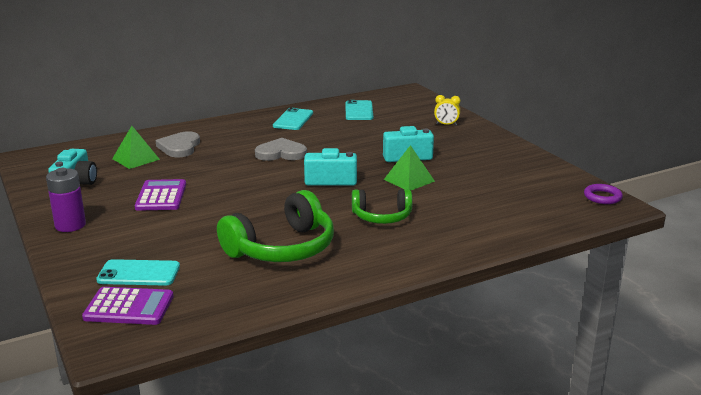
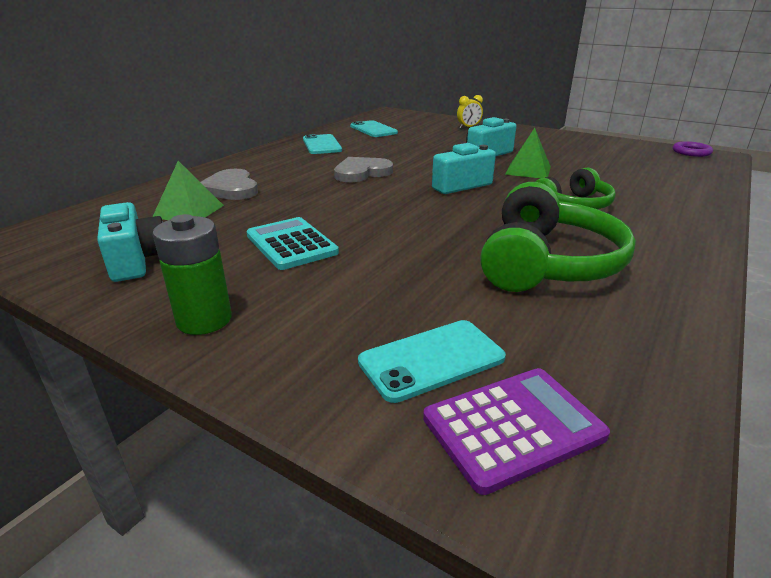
camera: 30 degrees left, 5 degrees up
(70, 225) = (204, 320): purple battery -> green battery
(161, 196) = (291, 244): purple calculator -> turquoise calculator

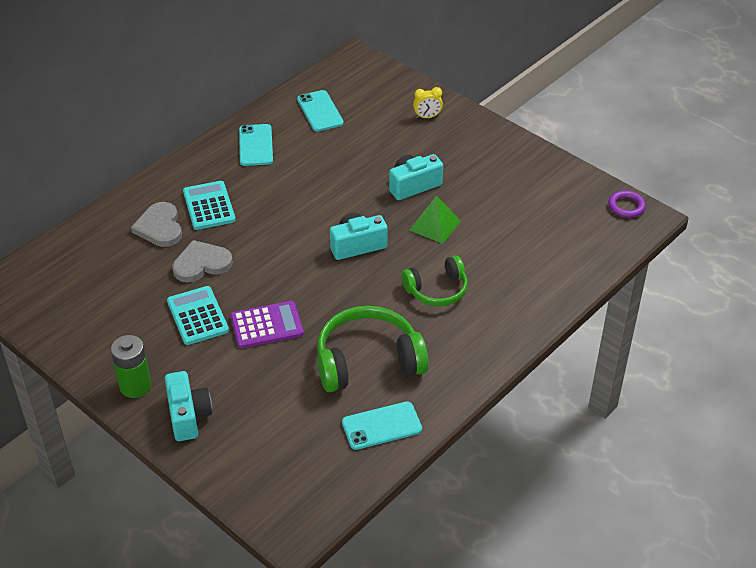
camera: 10 degrees right, 15 degrees up
(136, 260) = (91, 321): turquoise camera -> turquoise camera (188, 416)
(189, 211) = (125, 260): green pyramid -> none
(284, 174) = (209, 206): none -> turquoise calculator
(361, 173) = (279, 211): grey heart -> grey heart (201, 264)
(431, 360) = (255, 434): turquoise phone -> turquoise phone (381, 426)
(513, 427) = (277, 479): purple calculator -> purple calculator (267, 325)
(546, 263) = (368, 361): green headphones -> green headphones turned 135 degrees counterclockwise

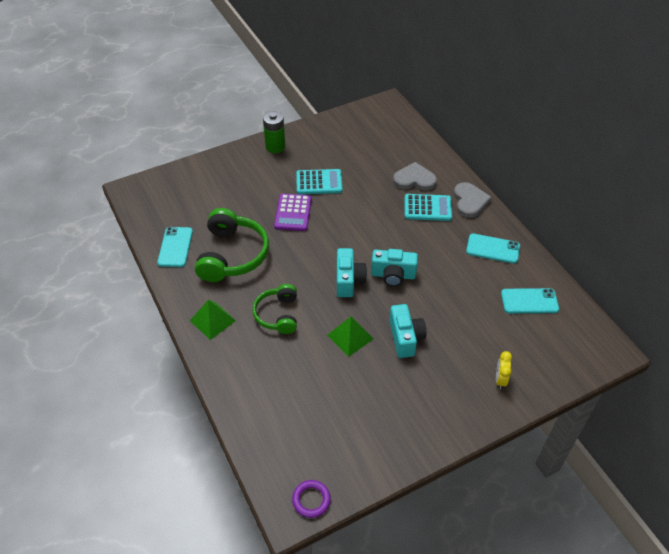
camera: 110 degrees right, 5 degrees up
(188, 416) = (239, 164): turquoise camera -> turquoise camera (393, 275)
(201, 264) = (367, 193): grey heart -> grey heart (469, 201)
(476, 344) = (212, 320): none -> green pyramid

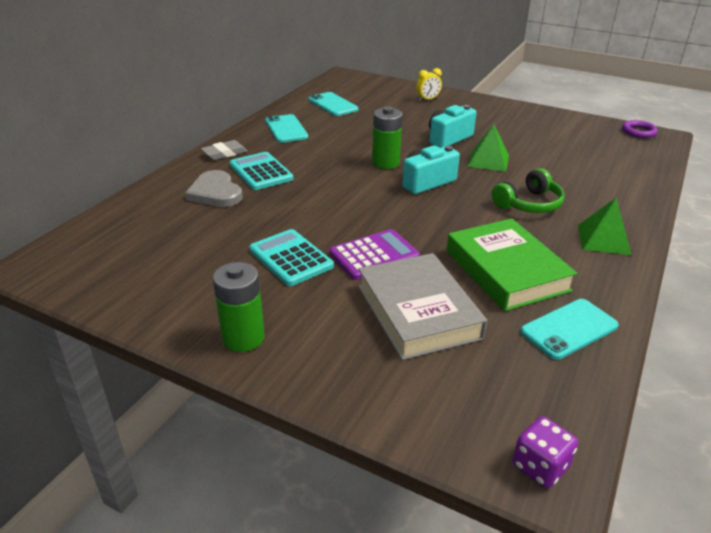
camera: 125 degrees left, 15 degrees down
(137, 190) = (540, 466): none -> purple dice
(232, 255) = (506, 270): green headphones -> green book
(237, 204) = (418, 311): none -> grey book
(393, 275) = (385, 163): turquoise camera -> green battery
(469, 201) = (224, 153): grey heart -> grey eraser

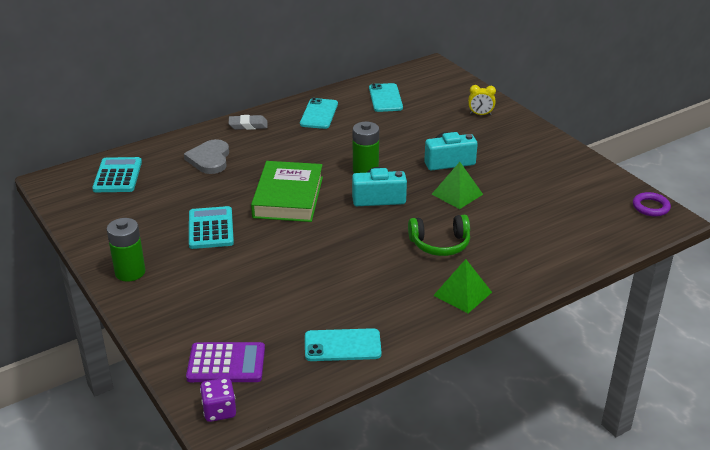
camera: 30 degrees right, 0 degrees up
(261, 172) = (259, 150): turquoise calculator -> turquoise calculator (117, 176)
(374, 255) = (269, 245): purple calculator -> purple calculator (226, 363)
(418, 311) = (254, 296): grey book -> none
(506, 270) = (351, 290): green book -> green book (288, 197)

